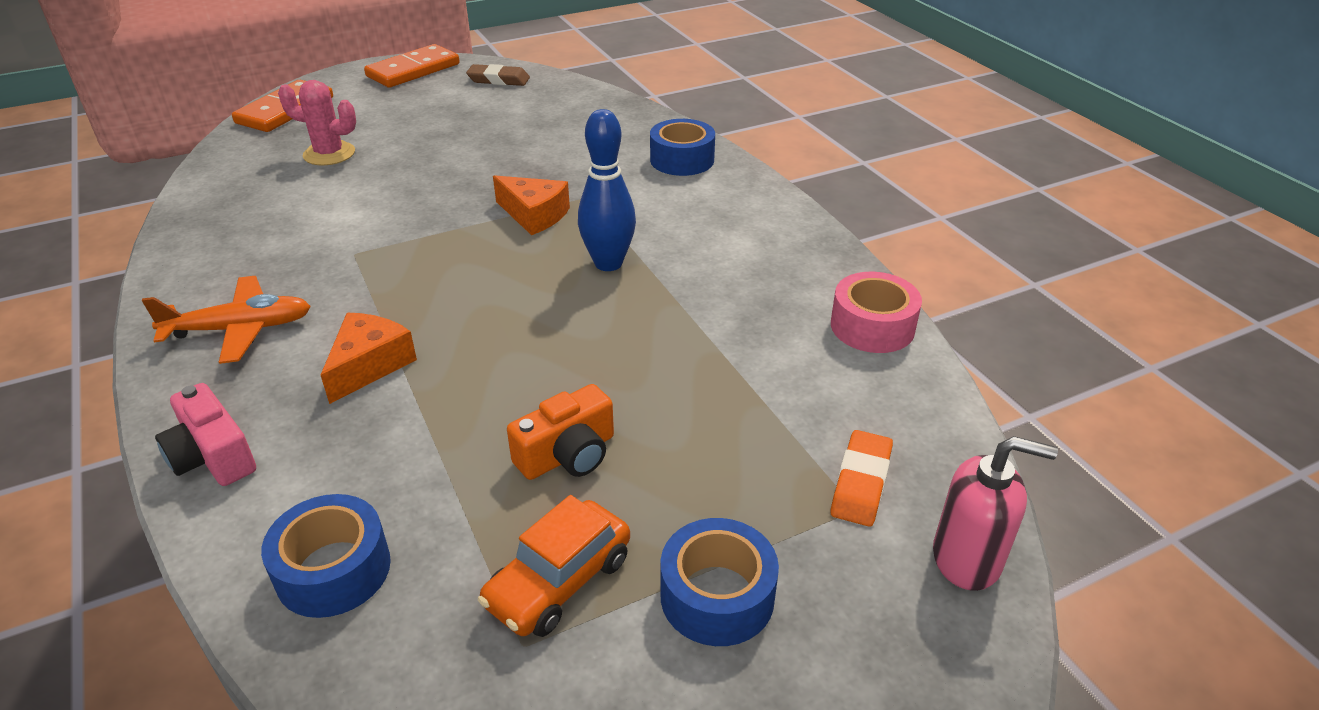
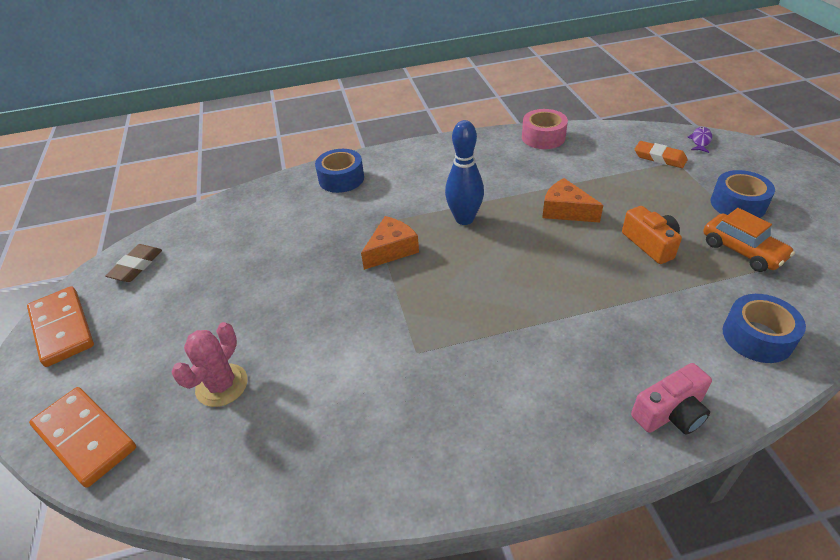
camera: 75 degrees left, 5 degrees up
(240, 329) = (517, 418): orange plane -> none
(369, 365) = (568, 333): orange cheese -> orange cheese (565, 211)
(967, 559) = (700, 140): pink soap dispenser -> purple fish

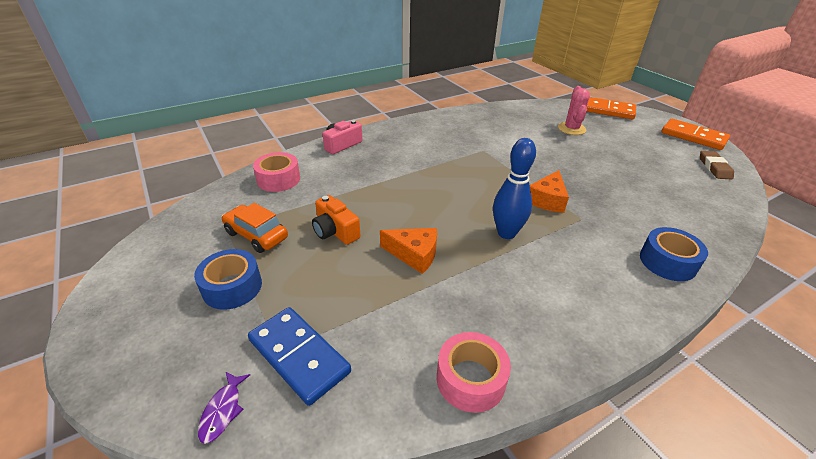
camera: 160 degrees right, 5 degrees down
(659, 158) = (299, 356): orange eraser -> blue domino
(757, 337) = (278, 179): blue tape -> pink tape

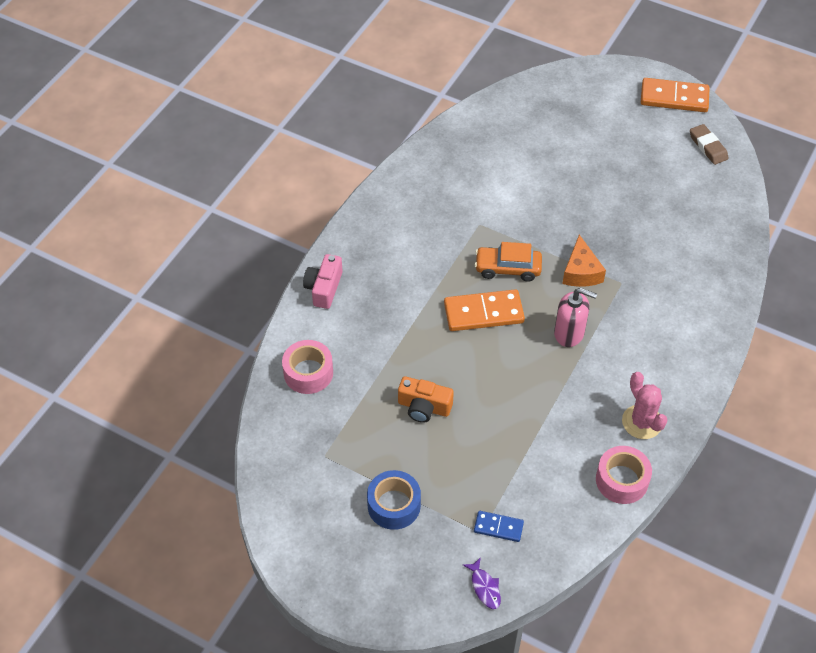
camera: 30 degrees left, 15 degrees up
(256, 235) = (359, 448): orange car -> orange car (507, 268)
(299, 356) = (498, 527): blue domino -> blue domino, size x0.55
(414, 254) = (510, 397): orange cheese -> none
(506, 233) = (569, 333): blue bowling pin -> pink soap dispenser
(571, 129) = (548, 140): pink cactus -> pink cactus (642, 422)
(607, 110) = (569, 83): orange domino -> orange domino (483, 313)
(667, 262) = (706, 301): blue tape -> none

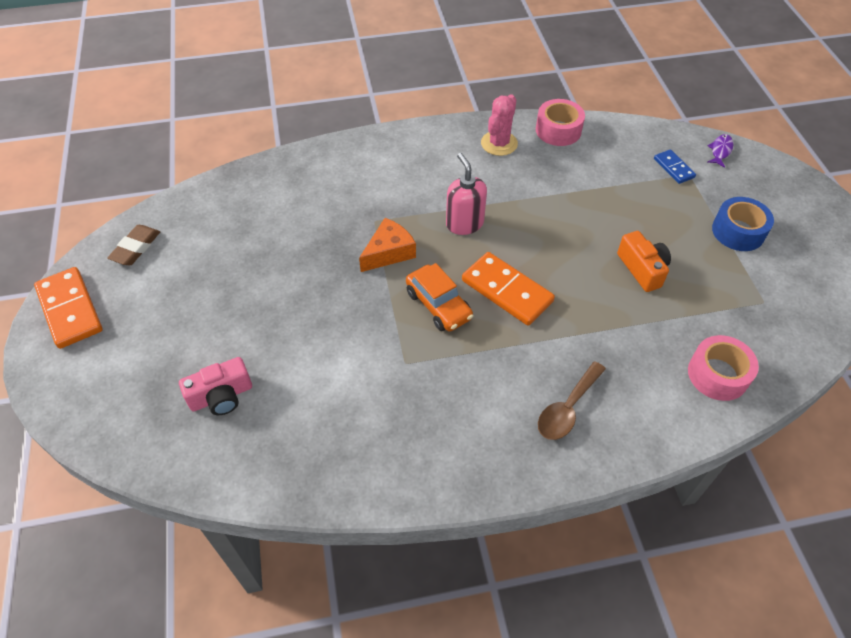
camera: 130 degrees left, 0 degrees up
(324, 288) = (623, 439): pink camera -> pink camera (221, 396)
(369, 278) = (567, 408): none -> brown spoon

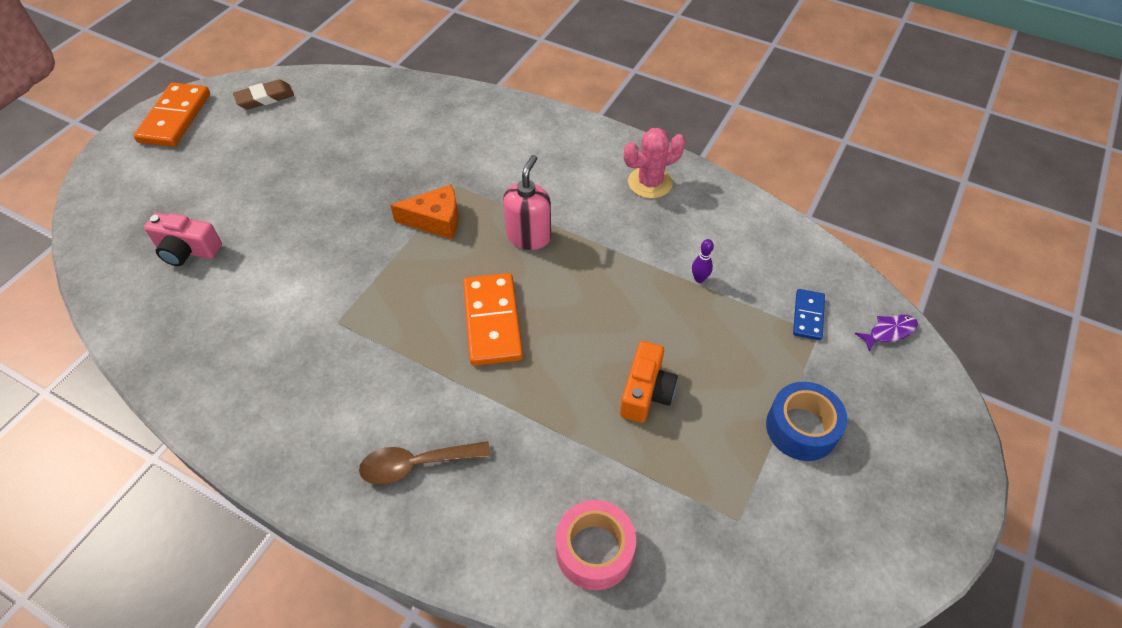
camera: 40 degrees right, 0 degrees up
(438, 305) = (421, 293): orange car -> none
(558, 130) = (726, 204): pink tape -> none
(595, 184) = (699, 279): none -> purple bowling pin

